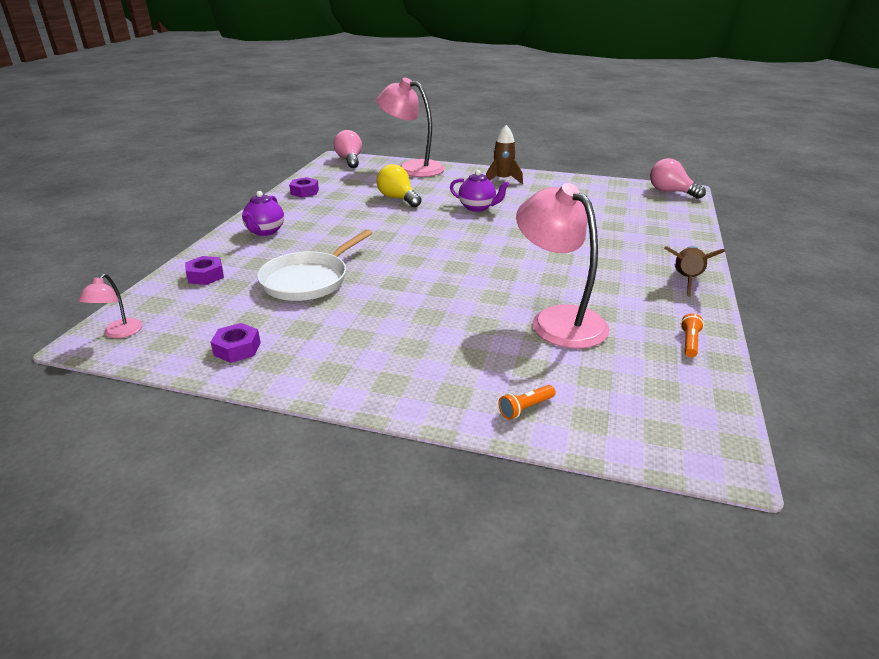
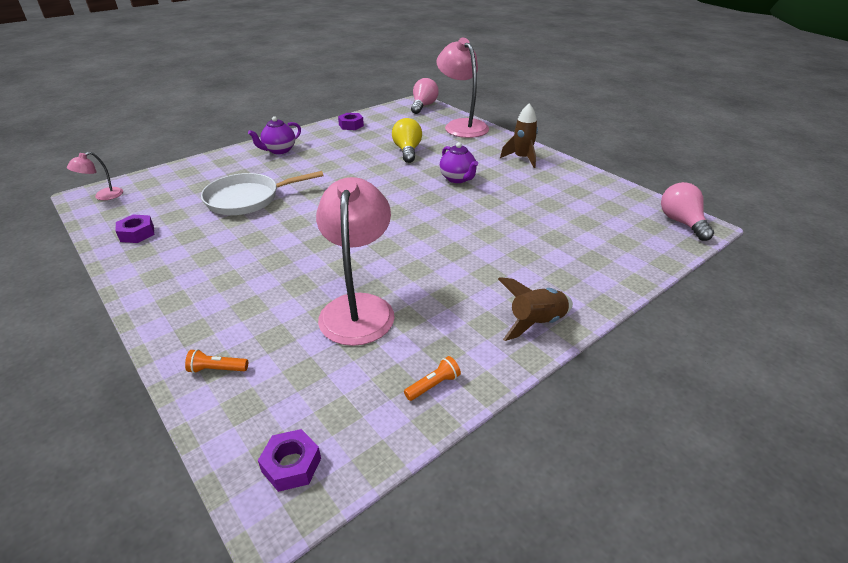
camera: 35 degrees right, 5 degrees up
(206, 276) = (198, 173): purple nut -> purple nut (291, 465)

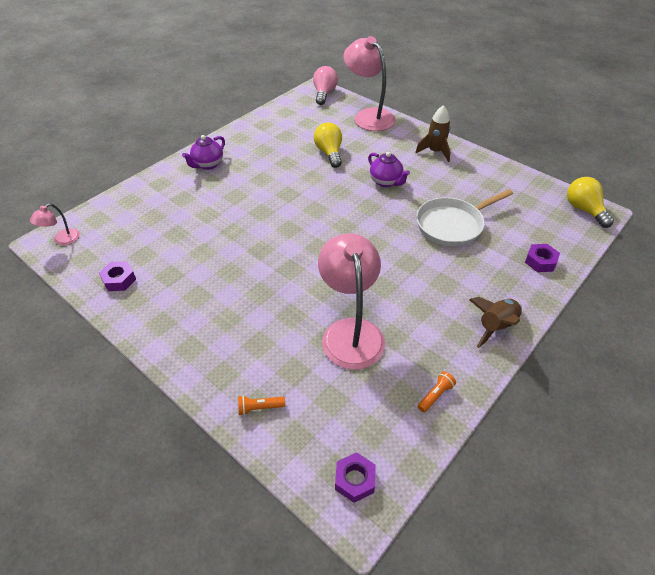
camera: 10 degrees left, 10 degrees up
(247, 199) = (204, 227): white pan -> white pan (452, 225)
(351, 125) = (264, 125): purple nut -> purple nut (540, 261)
(681, 222) = (584, 210): pink light bulb -> yellow light bulb

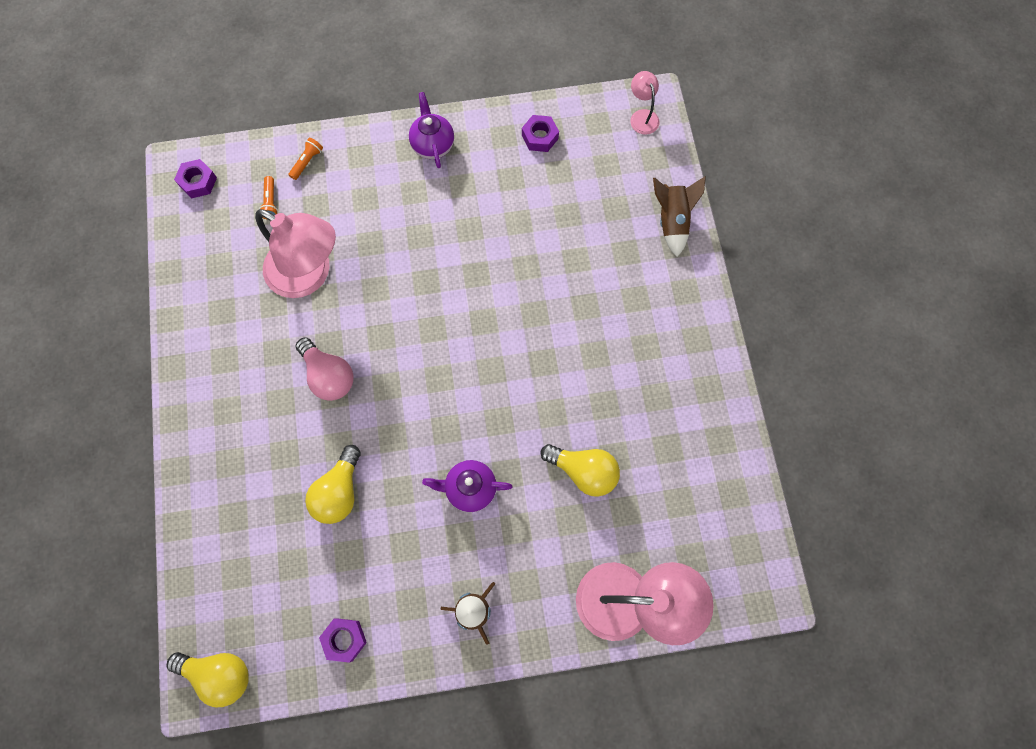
camera: 130 degrees right, 25 degrees up
(208, 165) = (673, 314): purple teapot -> purple teapot (433, 145)
(324, 94) = (744, 591): pink light bulb -> pink light bulb (329, 376)
(435, 395) = (196, 286): orange flashlight -> orange flashlight (270, 202)
(452, 225) = (339, 492): white pan -> yellow light bulb
(496, 326) = (198, 397): brown rocket -> brown rocket (672, 221)
(540, 261) = (213, 526): purple nut -> purple nut (344, 639)

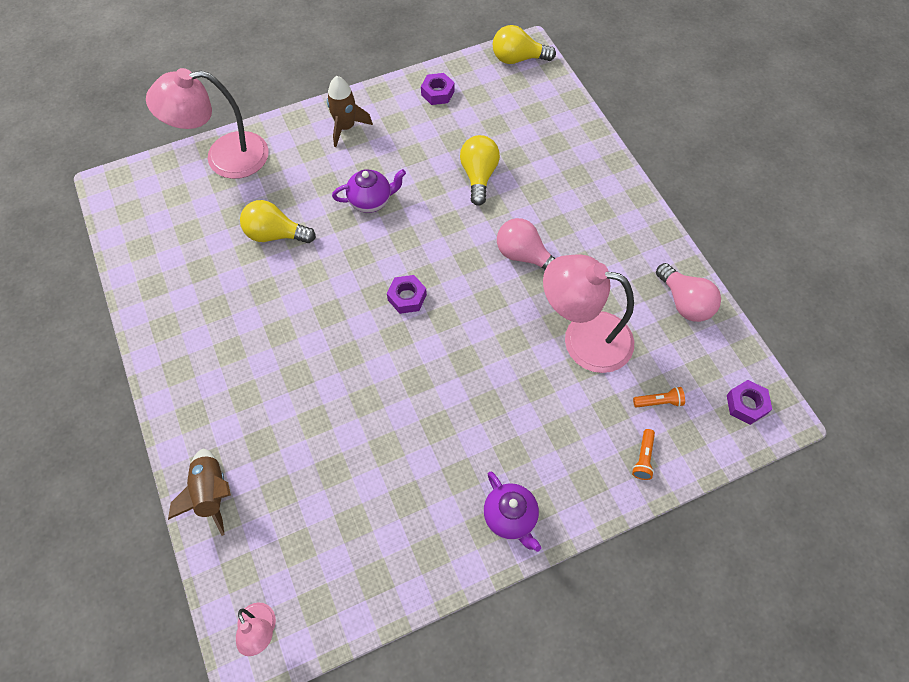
camera: 165 degrees right, 10 degrees down
(197, 285) = (684, 302): none -> pink light bulb
(270, 202) = (659, 402): orange flashlight -> orange flashlight turned 105 degrees clockwise
(540, 137) = (385, 563): purple nut -> purple nut (407, 297)

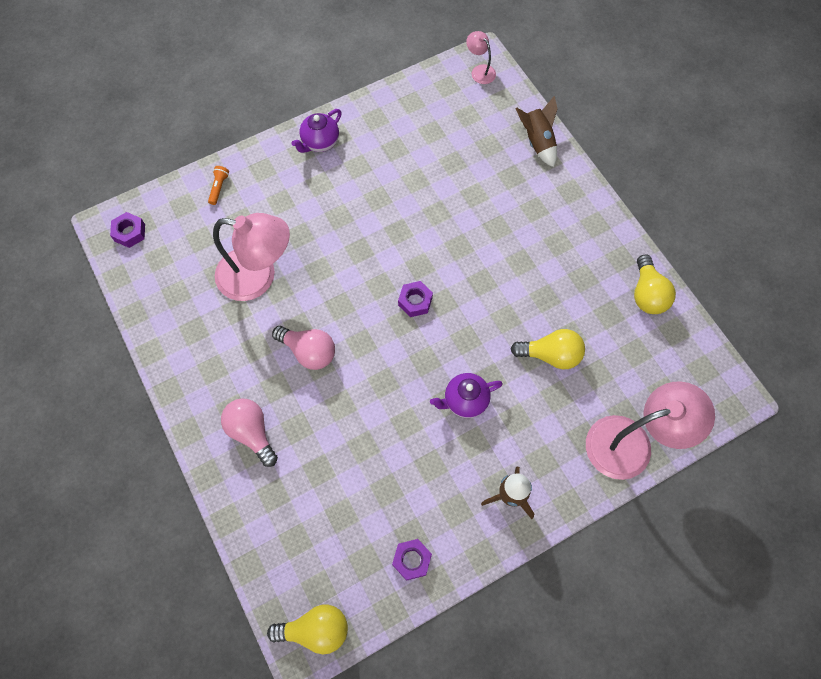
camera: 175 degrees right, 5 degrees up
(479, 176) = (357, 442): yellow light bulb -> yellow light bulb (647, 294)
(510, 517) = (320, 142): purple teapot -> purple teapot turned 105 degrees counterclockwise
(659, 402) = (200, 229): orange flashlight -> none
(684, 302) = (163, 317): pink light bulb -> pink light bulb (252, 432)

